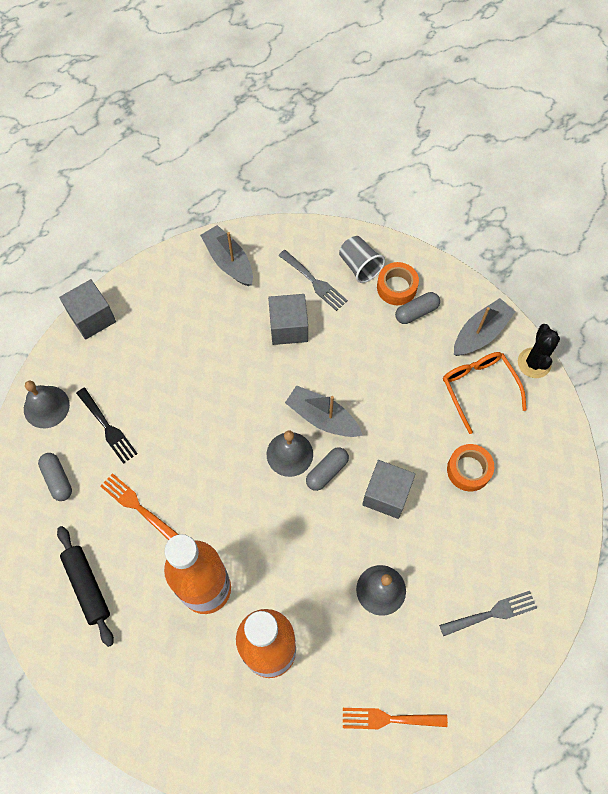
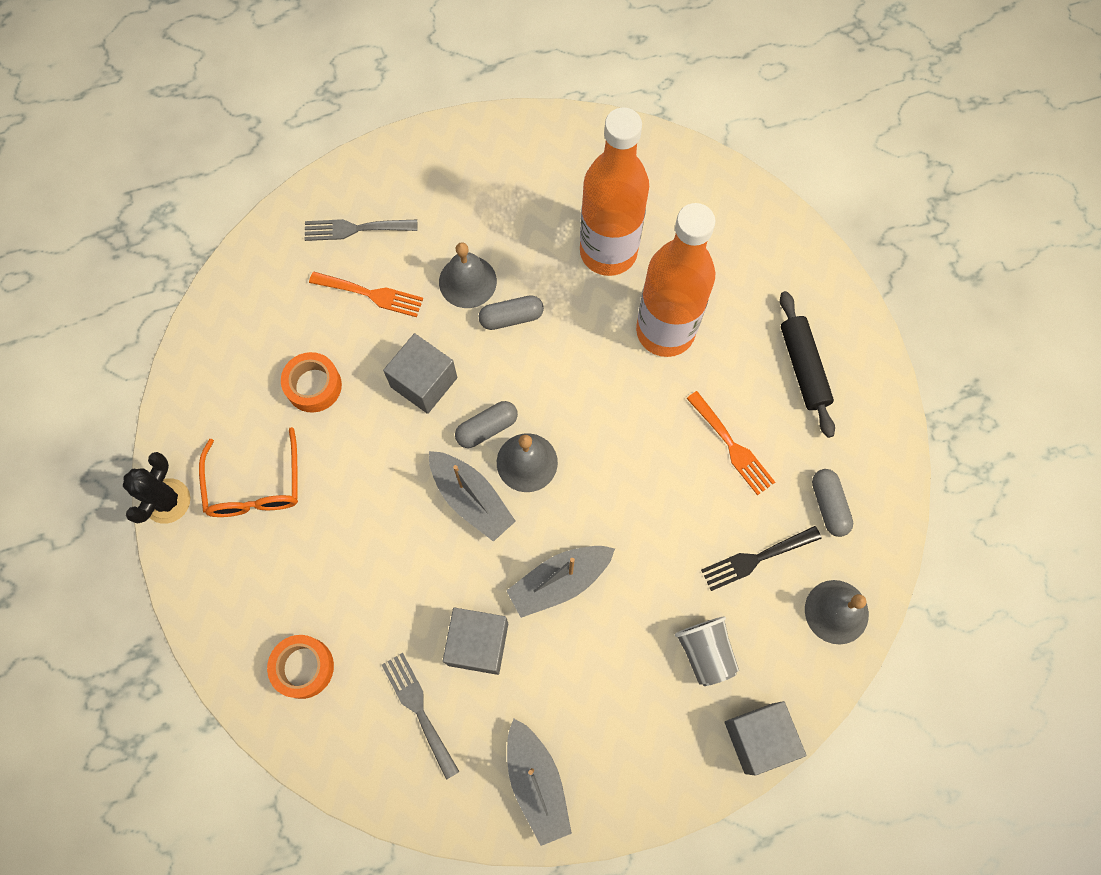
camera: 165 degrees left, 5 degrees up
(108, 428) = (756, 559): black fork -> black fork turned 90 degrees counterclockwise
(359, 266) = (344, 719): grey cup -> grey cup (705, 652)
(388, 719) = (502, 162): orange fork -> orange fork (371, 294)
(416, 312) = (291, 619): grey capsule -> grey capsule (511, 317)
(480, 333) = (217, 563): grey boat -> grey boat (559, 582)

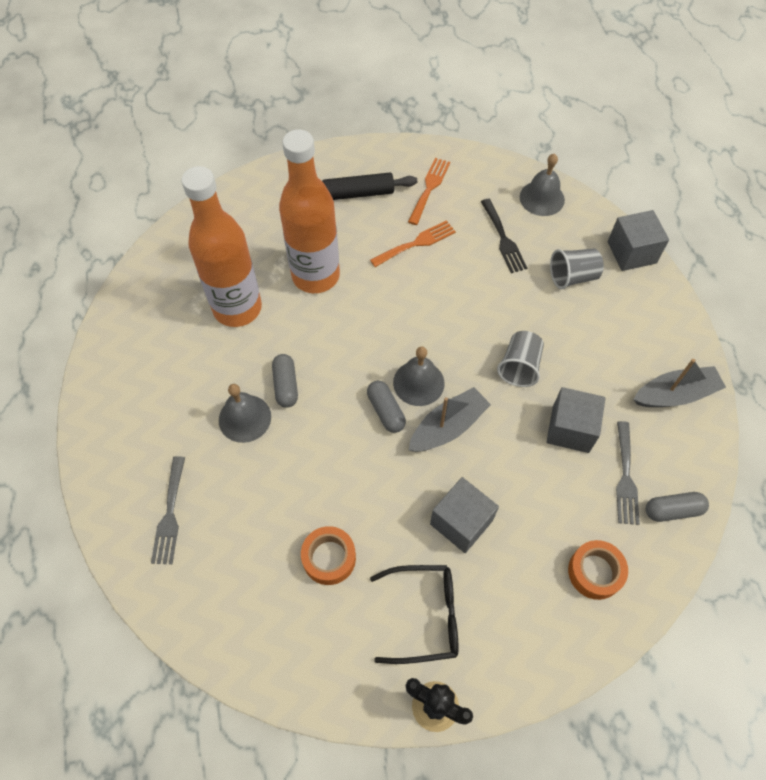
camera: 85 degrees left, 10 degrees down
(255, 485) = (424, 616): orange glasses -> black glasses
(371, 294) = (242, 502): orange fork -> orange fork (429, 188)
(418, 709) = (625, 477): grey fork -> grey fork turned 60 degrees counterclockwise
(424, 382) = (337, 459): grey cube -> grey cube (461, 522)
(559, 582) = (519, 367): grey boat -> grey cup
(828, 505) = (465, 192): grey capsule -> grey capsule (673, 510)

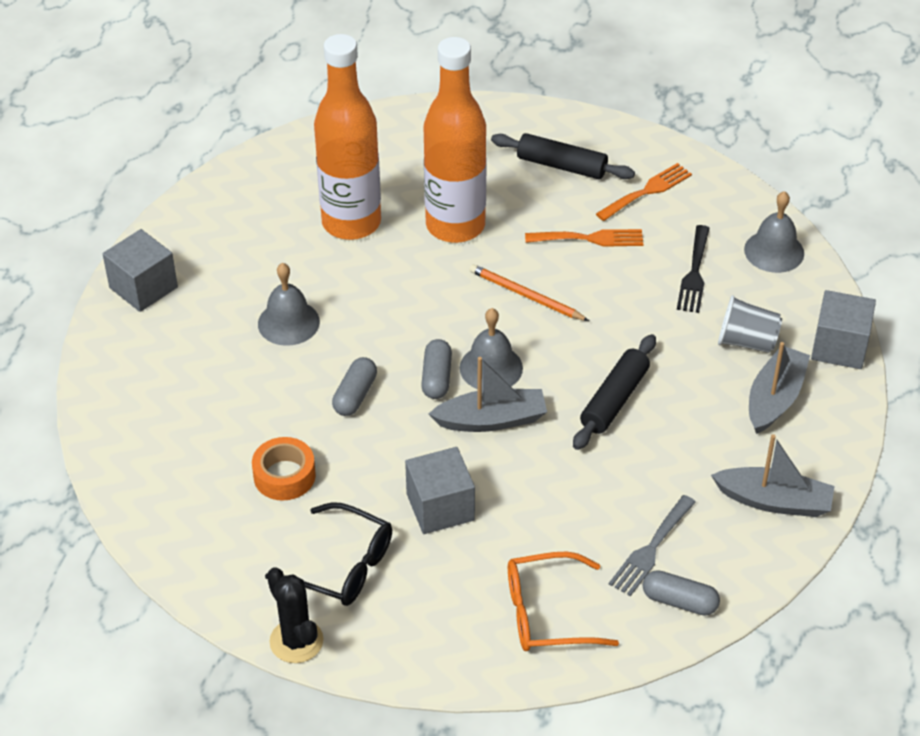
camera: 30 degrees right, 15 degrees down
(170, 515) = (159, 372): grey fork -> none
(286, 385) = (350, 311): grey capsule -> grey capsule (355, 395)
(403, 310) = (526, 295): none -> orange pencil
(519, 367) = (614, 400): grey cup -> black rolling pin
(570, 429) = (625, 480): grey cube -> grey cube (143, 287)
(595, 572) = (547, 613): orange tape -> orange glasses
(620, 312) = (774, 398): none -> grey boat

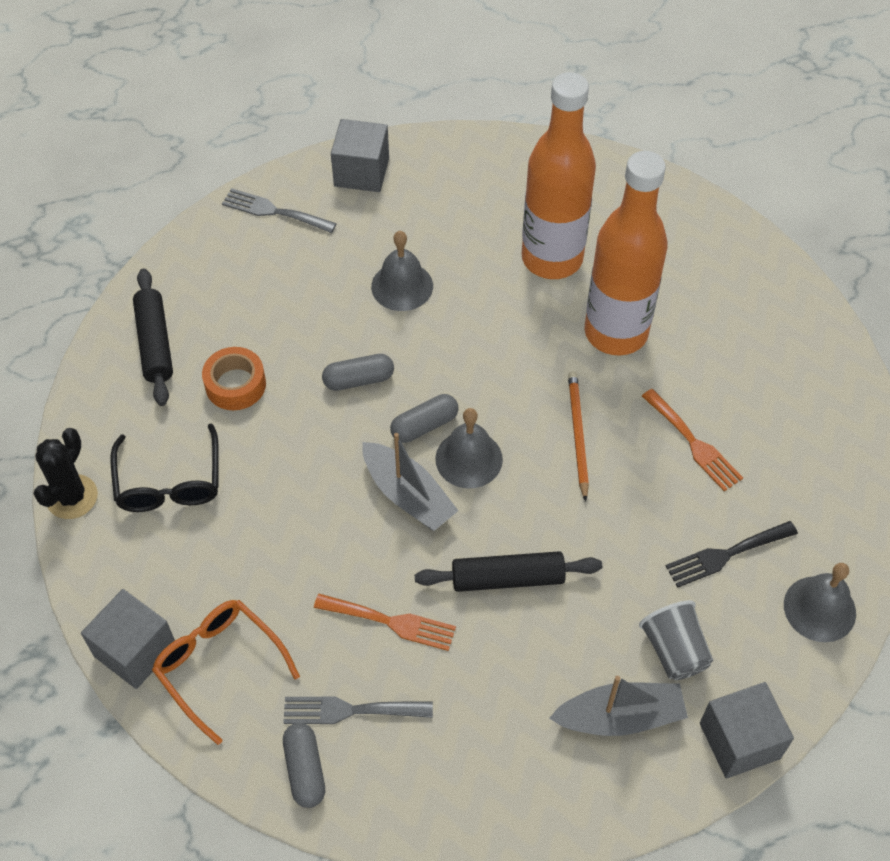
camera: 55 degrees right, 10 degrees up
(125, 363) = (274, 211): none -> grey fork
(440, 507) = (281, 515): grey cube -> grey cube (135, 650)
(561, 166) = (767, 367): black rolling pin -> black rolling pin (154, 343)
(647, 191) = (799, 454): orange fork -> orange fork (391, 622)
(774, 501) = (486, 788): grey boat -> none

